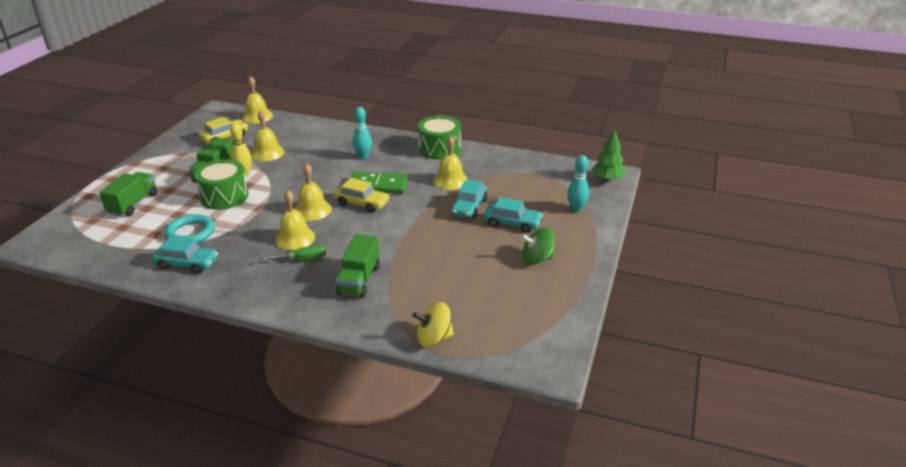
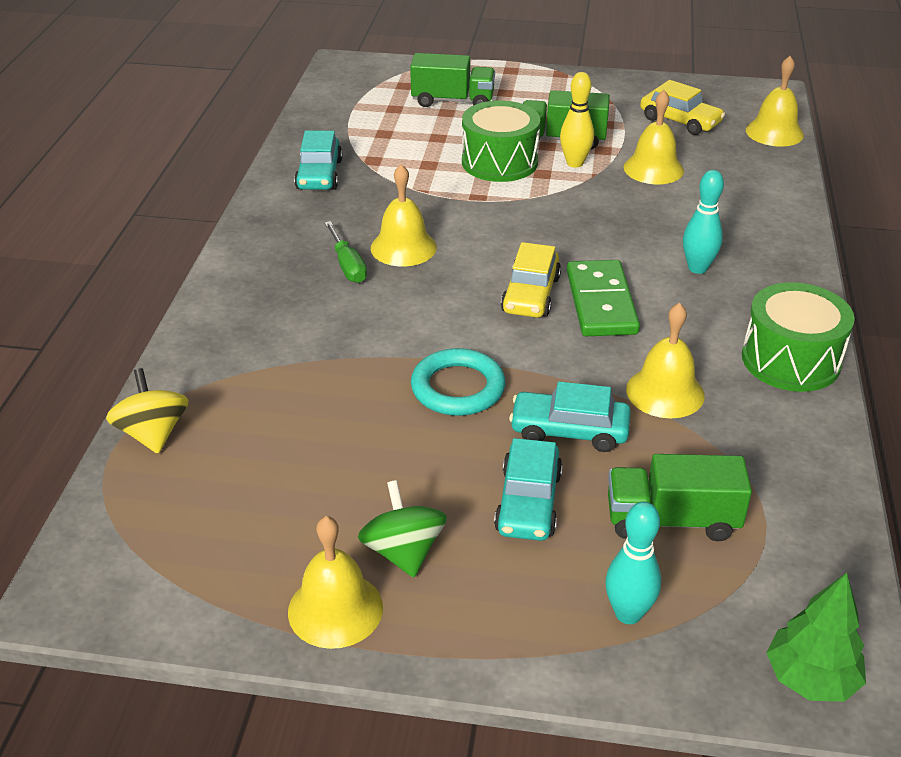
camera: 80 degrees right, 5 degrees up
(190, 233) = (394, 159): turquoise ring -> turquoise ring (458, 388)
(312, 210) = (491, 248): yellow bell -> yellow bell (335, 609)
(359, 280) = (300, 330): green truck -> green truck (672, 520)

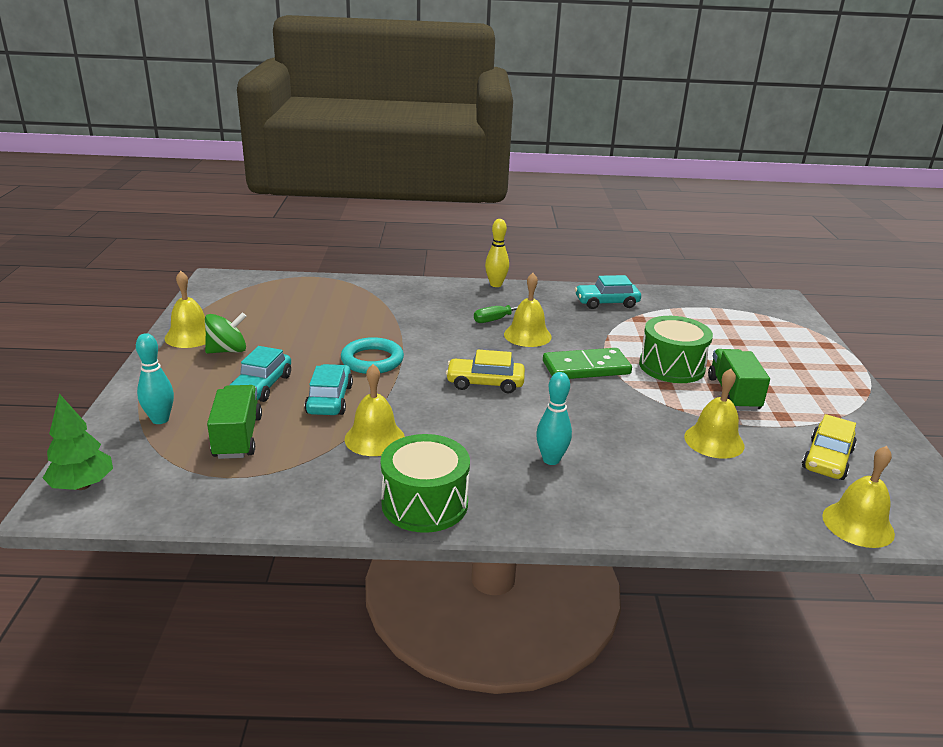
camera: 80 degrees right, 10 degrees down
(153, 434) = (327, 283): yellow spinning top -> none
(452, 101) = (759, 344): green truck -> none
(528, 502) = (262, 386): turquoise car -> turquoise car turned 75 degrees counterclockwise
(574, 163) = (694, 400): yellow bowling pin -> yellow bowling pin (496, 284)
(601, 302) = (484, 412): green domino -> green domino (586, 368)

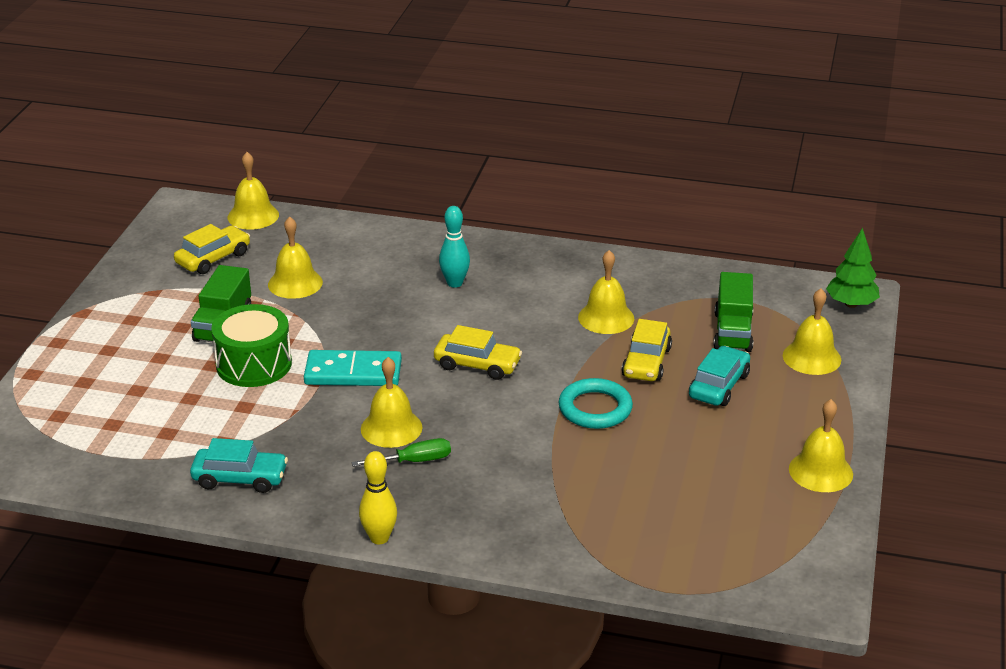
camera: 165 degrees left, 5 degrees up
(160, 419) = (811, 357): turquoise bowling pin -> yellow bell
(227, 351) = (767, 441): green spinning top -> none
(329, 399) = (646, 362): turquoise car -> yellow car
(424, 503) = (574, 263): green drum -> none
(586, 368) = (353, 372): green domino -> turquoise domino

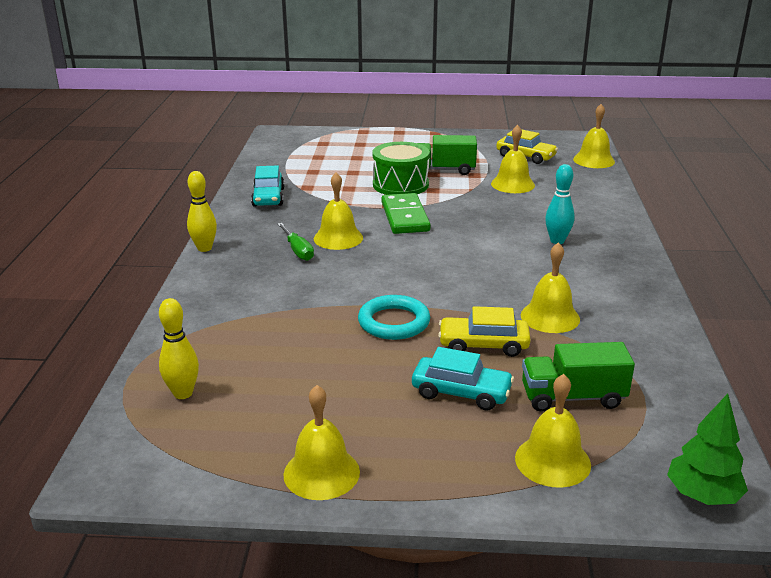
camera: 80 degrees right, 5 degrees down
(353, 372) = (405, 217): turquoise domino -> green domino
(477, 364) = (438, 262): yellow car -> none
(699, 551) = (183, 393): none -> yellow bowling pin

